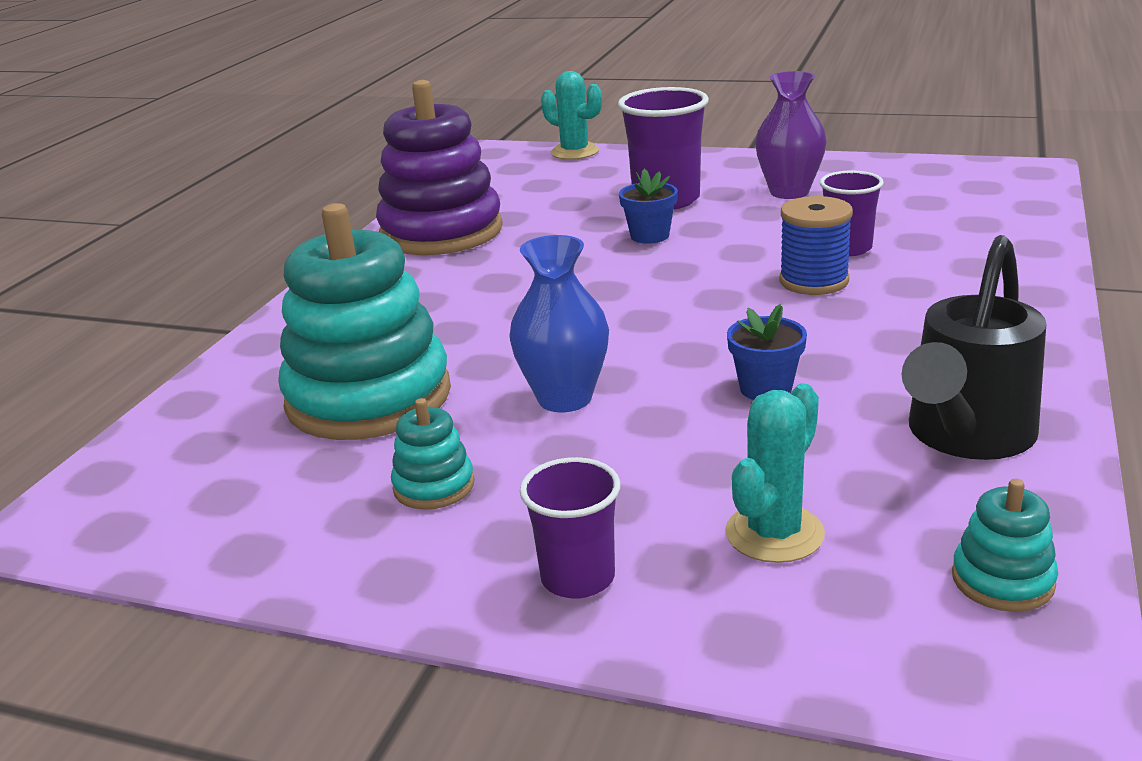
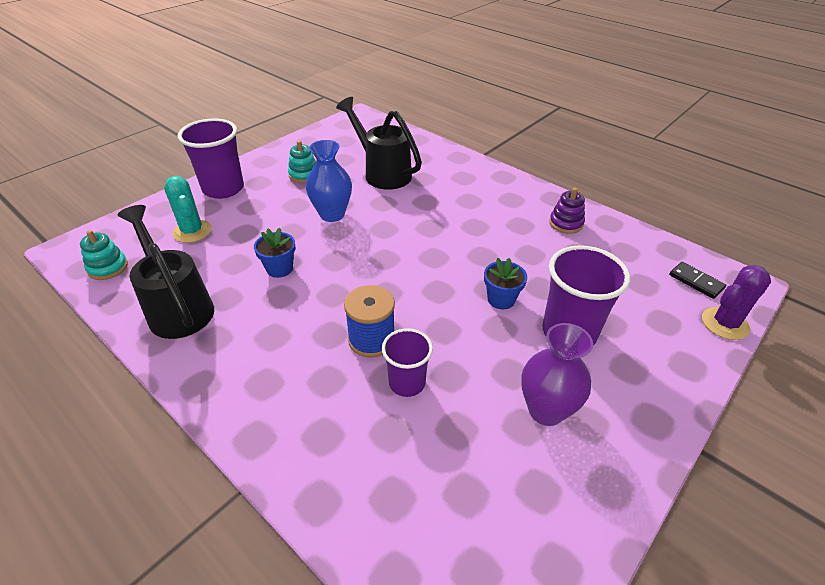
camera: 110 degrees right, 15 degrees up
(369, 398) = (382, 172): turquoise stacking toy -> black watering can
(441, 232) = (566, 223): purple stacking toy -> purple stacking toy, size x0.43
(513, 166) = (696, 282): none -> black domino
(574, 152) = (725, 323): turquoise cactus -> purple cactus
(578, 578) = (223, 189): purple cup -> purple cup, size x1.64

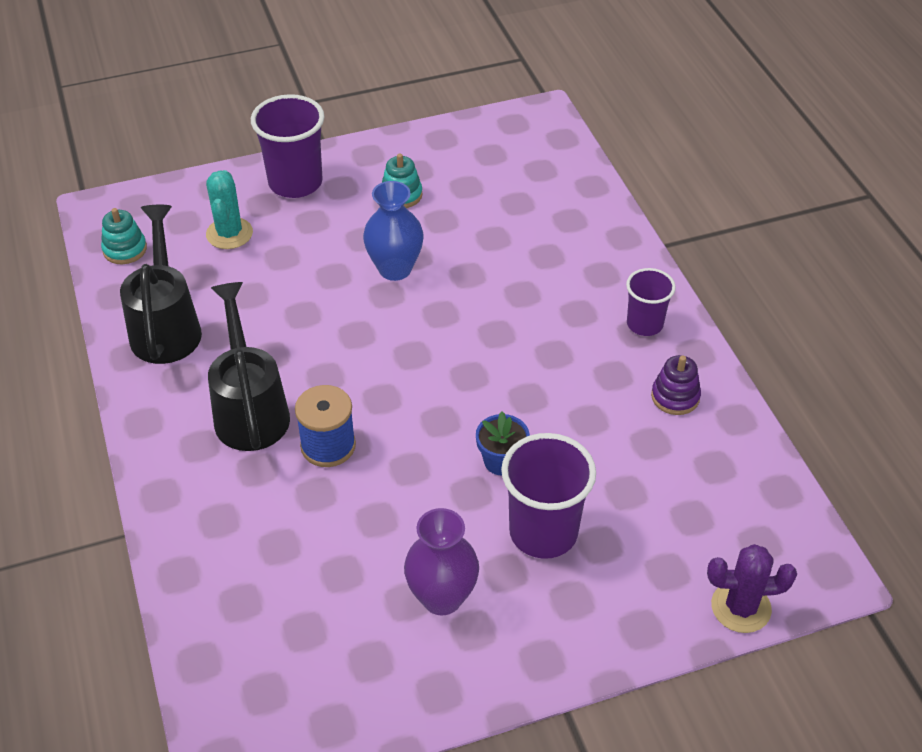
camera: 30 degrees right, 5 degrees up
(279, 269) = (291, 321): blue flower pot -> none
(382, 172) = (501, 227): black watering can -> black watering can (250, 409)
(407, 383) = (329, 507): purple cup -> purple cup (644, 324)
(696, 282) = (764, 544): black domino -> none

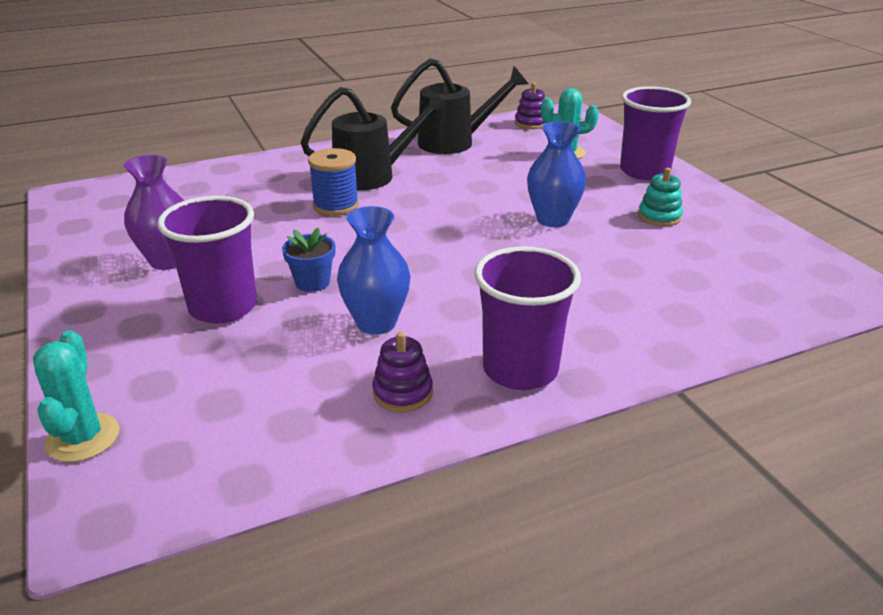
camera: 85 degrees right, 15 degrees down
(125, 249) = (531, 123): turquoise stacking toy -> purple stacking toy
(576, 412) = (376, 323): none -> blue vase
(644, 324) = (520, 370): purple cup -> purple cup, size x1.64
(741, 607) = (83, 438): purple cactus -> turquoise cactus

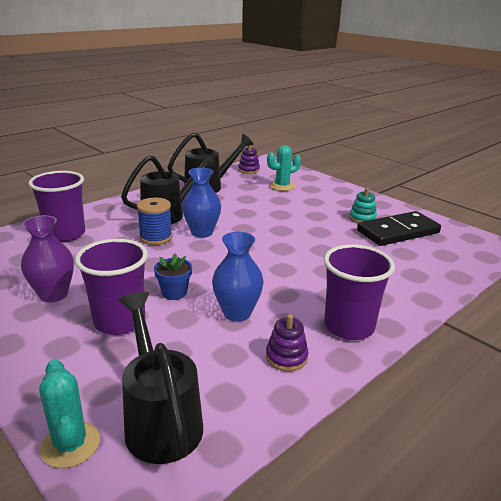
camera: 20 degrees left, 5 degrees down
(197, 433) = (160, 418): none -> black watering can
(552, 219) = (303, 228): blue vase -> blue vase (202, 232)
(644, 171) = (335, 192): purple cup -> purple cup (65, 234)
(703, 245) = (398, 232): none -> black domino

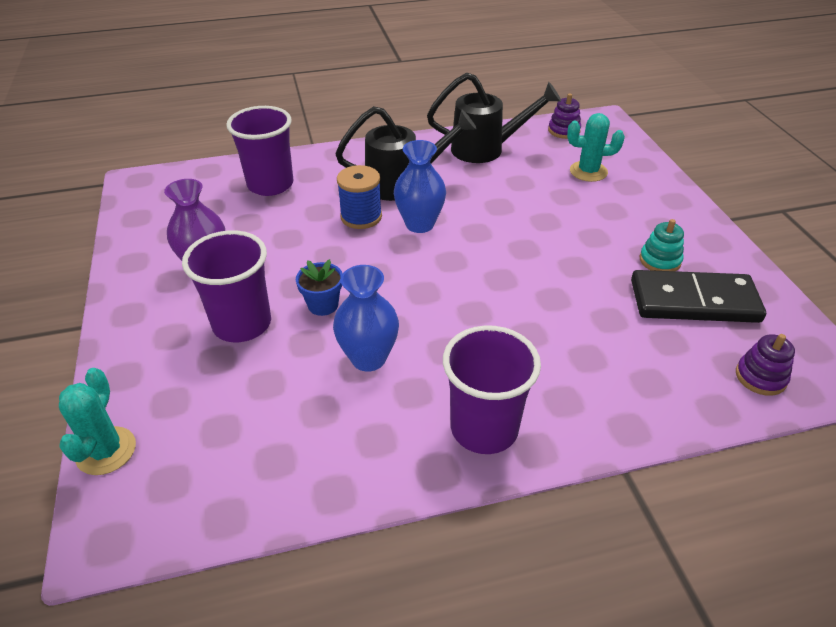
camera: 30 degrees right, 15 degrees up
(160, 418) = (196, 459): black watering can -> none
(286, 357) = (375, 440): purple stacking toy -> purple stacking toy (760, 377)

